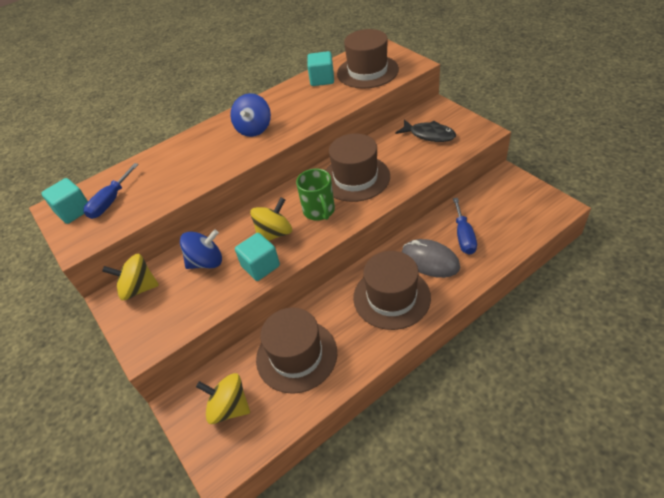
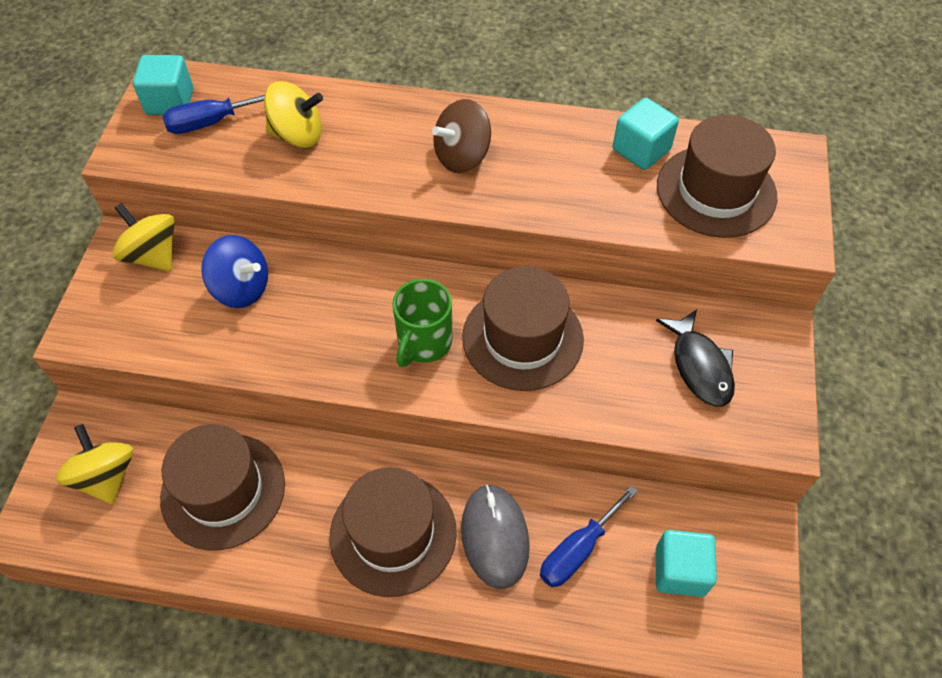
camera: 40 degrees right, 10 degrees up
(254, 129) = (462, 156): blue spinning top -> brown spinning top
(260, 266) = (279, 351): turquoise cube -> turquoise cube (680, 571)
(274, 233) = (343, 323): yellow spinning top -> yellow spinning top (297, 135)

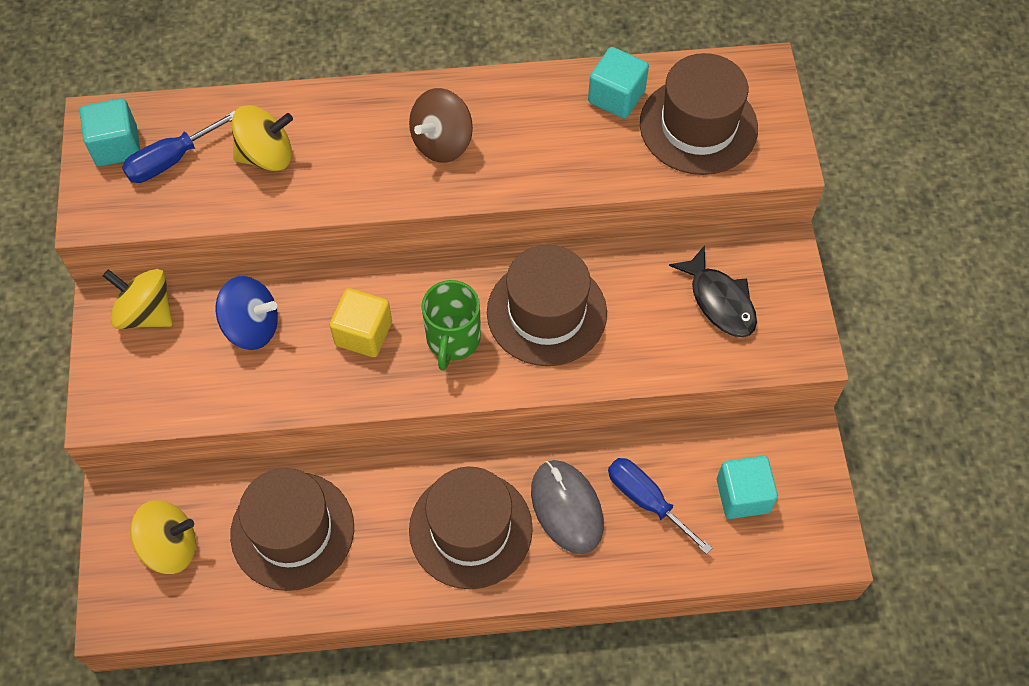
camera: 15 degrees left, 5 degrees up
(106, 476) = (170, 546): yellow spinning top -> yellow spinning top turned 120 degrees clockwise
(341, 318) = (363, 333): none -> yellow cube
(578, 550) = (646, 500): blue screwdriver -> blue screwdriver turned 105 degrees clockwise

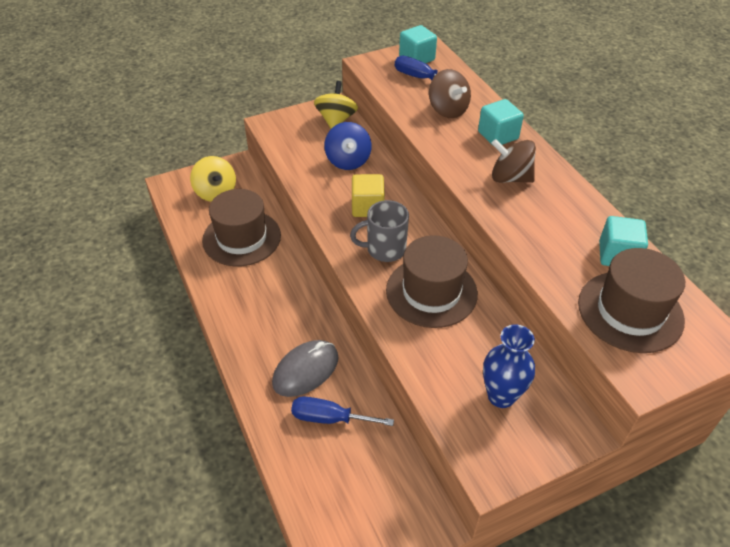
camera: 70 degrees right, 15 degrees down
(266, 155) = (448, 110): yellow spinning top -> brown spinning top
(453, 340) = (384, 249): green mug -> grey mug
(470, 529) = (271, 321): brown hat -> none
(646, 500) = (329, 418): blue screwdriver -> blue screwdriver turned 105 degrees counterclockwise
(719, 301) = (501, 396): black fish -> blue vase
(742, 495) = (359, 485): turquoise cube -> turquoise cube (498, 135)

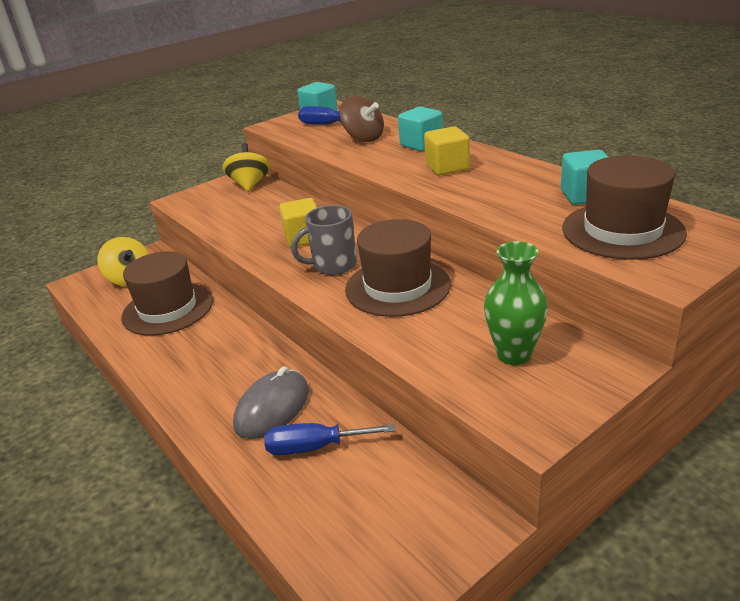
camera: 10 degrees left, 15 degrees down
(348, 160) = (271, 209): blue spinning top -> none
(501, 396) = (514, 354): blue vase -> green vase
(510, 178) = (447, 167): brown spinning top -> yellow cube

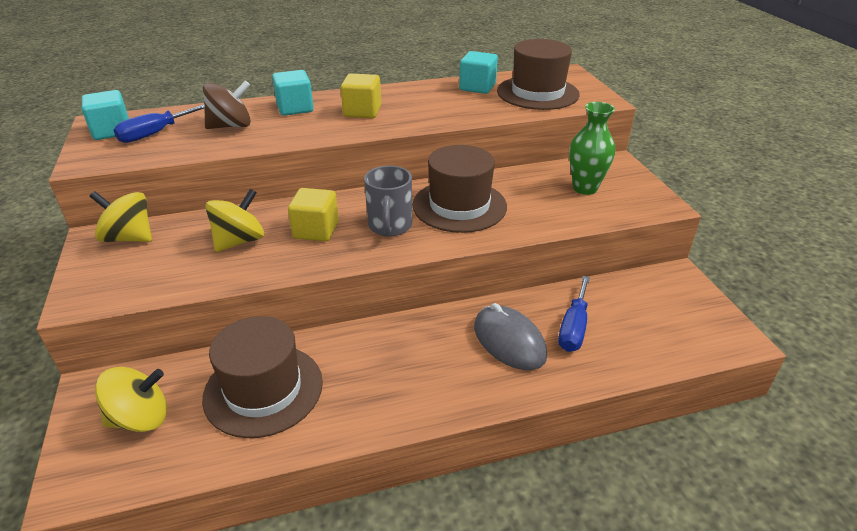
camera: 70 degrees left, 5 degrees up
(269, 217) = (239, 241): none -> yellow spinning top

